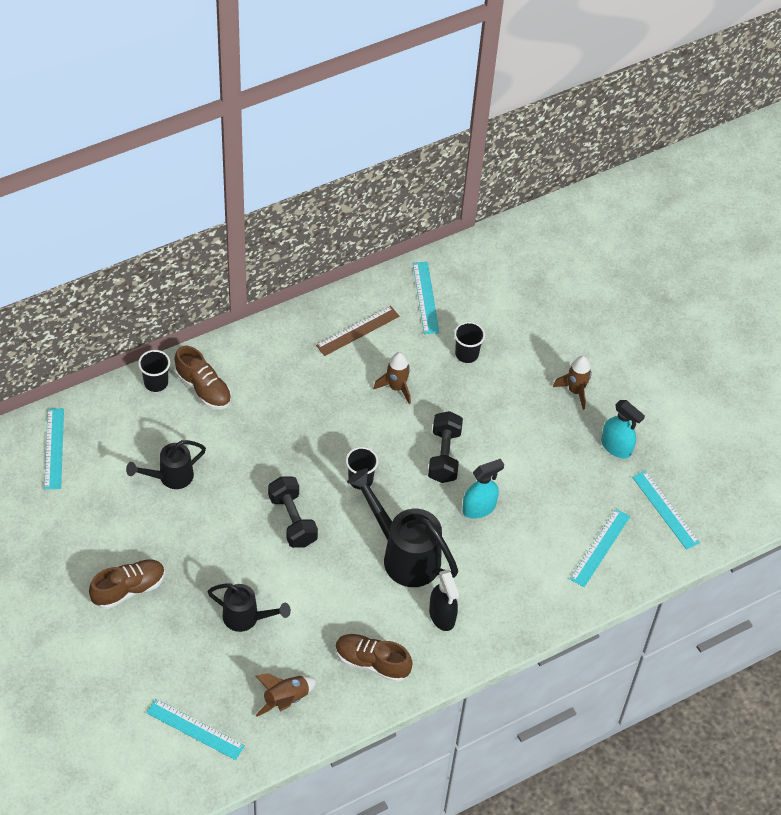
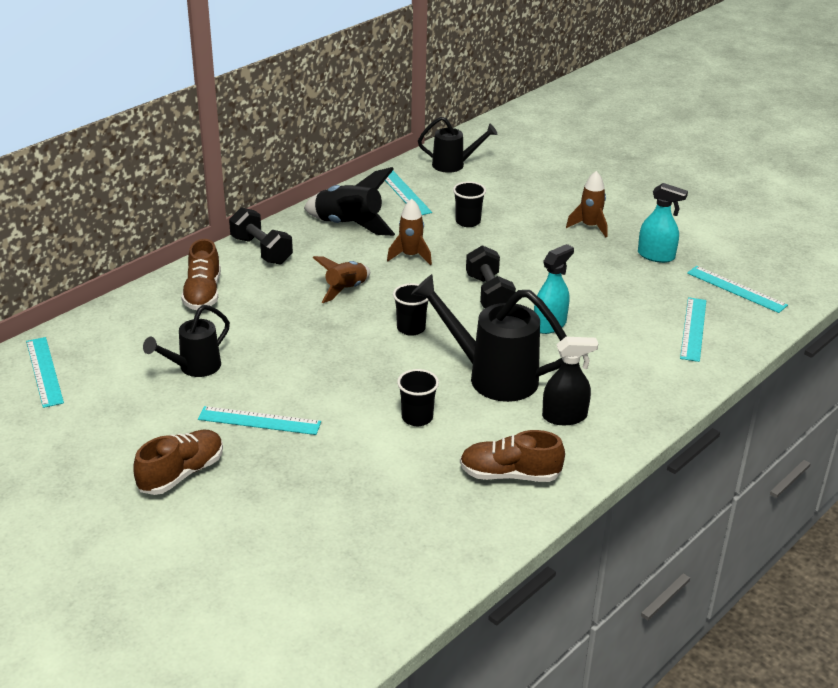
camera: 15 degrees left, 20 degrees down
(156, 383) = (147, 299): black cup -> black cup (417, 418)
(195, 729) = (324, 590): turquoise ruler -> turquoise ruler (259, 421)
(203, 388) = (203, 293): brown shoe -> brown shoe turned 60 degrees clockwise
(247, 618) = (340, 468): black watering can -> black watering can (454, 165)
(286, 699) = (425, 533): brown rocket -> brown rocket (346, 289)
(292, 520) = (352, 374): black dumbbell -> black dumbbell (261, 250)
(358, 331) = (349, 225): brown ruler -> black rocket
(442, 615) = (564, 417): black spray bottle -> black spray bottle turned 60 degrees counterclockwise

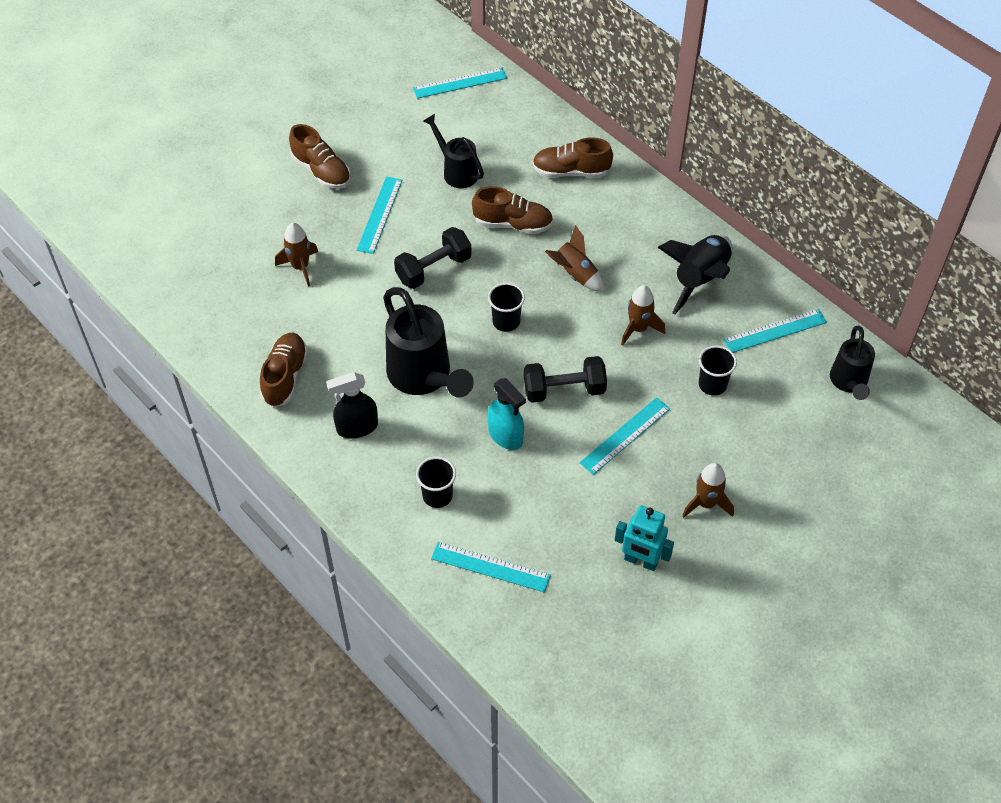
camera: 95 degrees right, 20 degrees up
(261, 250) = (647, 210): black dumbbell -> black dumbbell (433, 269)
(277, 328) = (513, 224): none -> brown shoe
(343, 478) = (300, 267): none -> brown rocket
(417, 418) = (370, 318): black cup -> black cup (437, 496)
(491, 376) = (424, 378): black watering can -> black watering can turned 120 degrees clockwise
(564, 417) = (357, 427): black spray bottle -> black spray bottle turned 75 degrees clockwise
(656, 256) = (640, 561): turquoise spray bottle -> turquoise robot
(736, 289) = (567, 630): turquoise ruler -> turquoise ruler (625, 435)

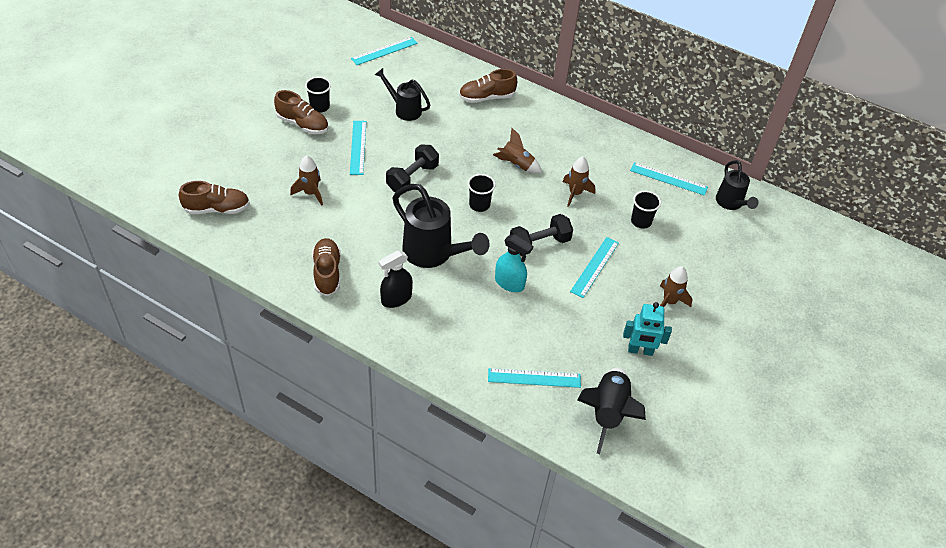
camera: 20 degrees left, 5 degrees down
(437, 496) = (475, 335): black cup -> black cup (320, 107)
(513, 224) = (458, 138): brown shoe -> brown shoe (217, 209)
(699, 279) = (604, 154): black rocket -> black rocket (608, 413)
(775, 331) = (668, 179): turquoise ruler -> turquoise ruler turned 60 degrees clockwise

